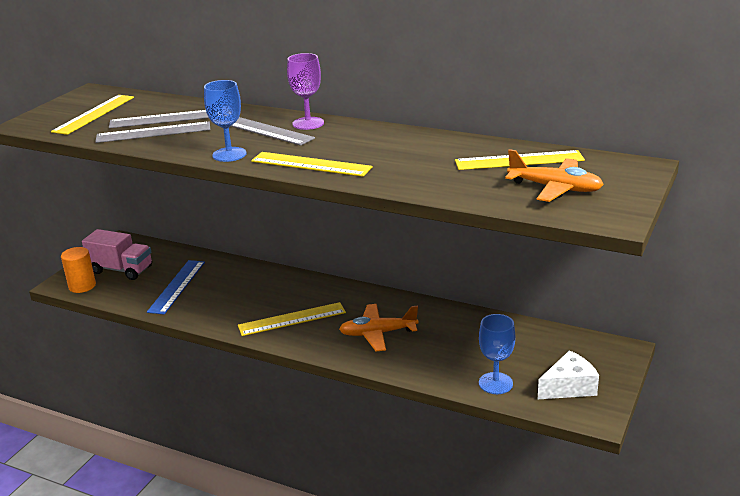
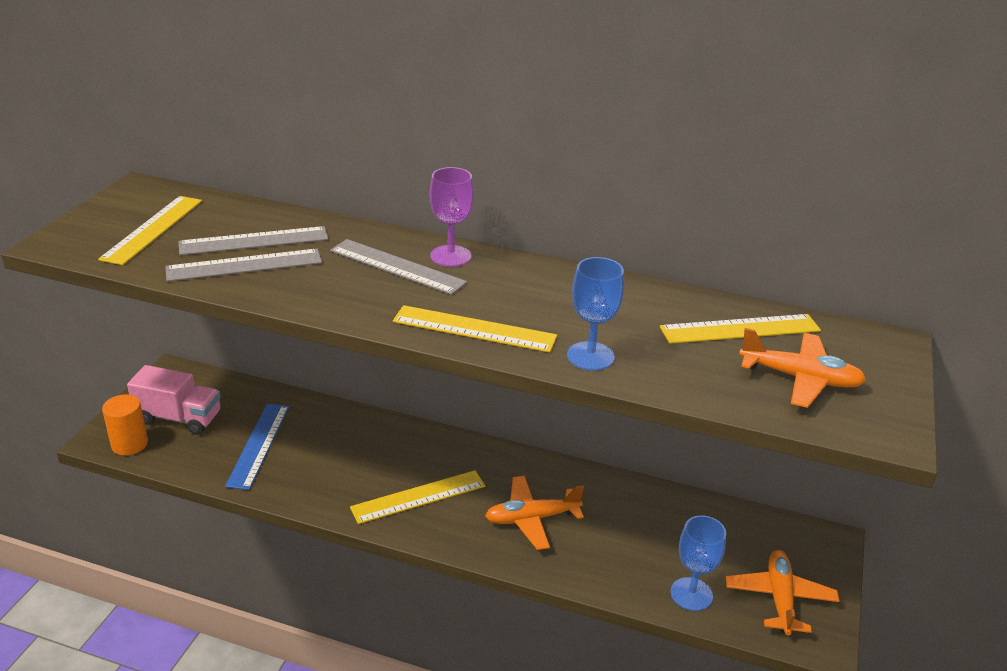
camera: 10 degrees left, 5 degrees up
(229, 154) = (359, 308): blue goblet -> blue goblet (590, 356)
(569, 387) = (779, 598): white cheese -> orange plane

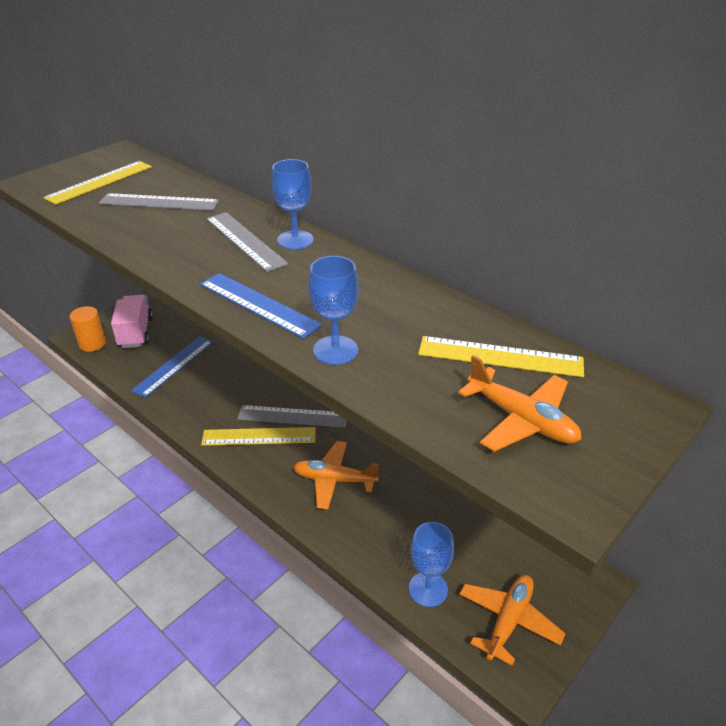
camera: 25 degrees right, 5 degrees up
(179, 418) = (135, 333): pink truck -> pink truck turned 135 degrees counterclockwise
(244, 265) = (135, 219): grey ruler -> grey ruler (293, 416)
(450, 256) = (295, 240): purple goblet -> blue goblet
(474, 329) = (258, 304): yellow ruler -> blue ruler

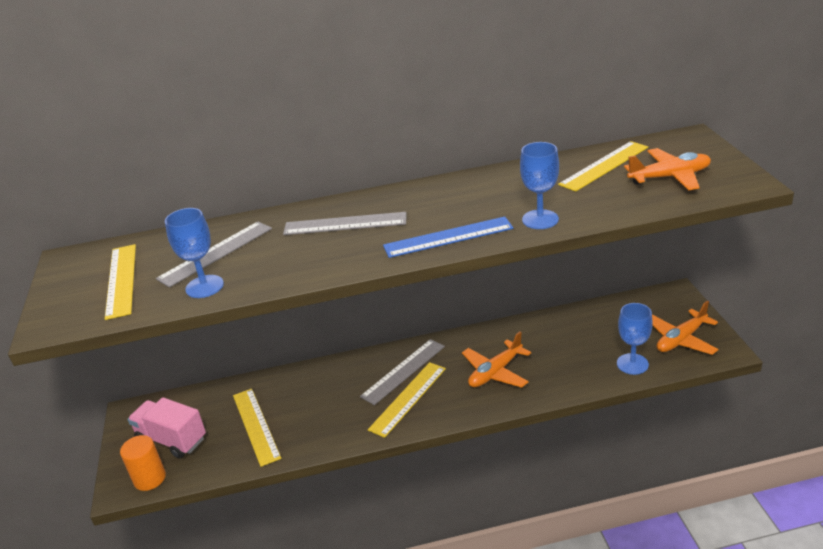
camera: 50 degrees left, 5 degrees down
(174, 366) = (256, 426): blue ruler -> yellow ruler
(295, 240) = (373, 202): blue goblet -> blue goblet (204, 286)
(508, 621) = (681, 339): orange plane -> orange plane turned 105 degrees counterclockwise

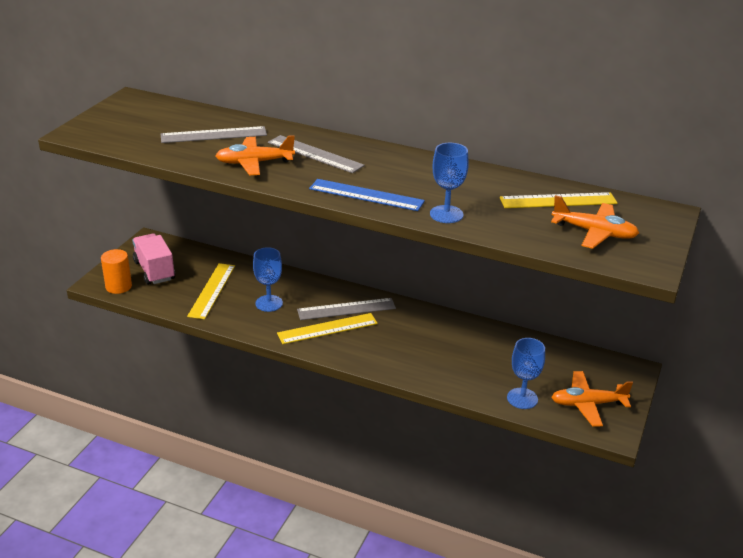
camera: 30 degrees right, 0 degrees up
(121, 280) = (142, 125): yellow ruler -> none
(204, 286) = (180, 152): blue goblet -> blue goblet (269, 303)
(495, 372) = (410, 346): orange plane -> orange plane (254, 163)

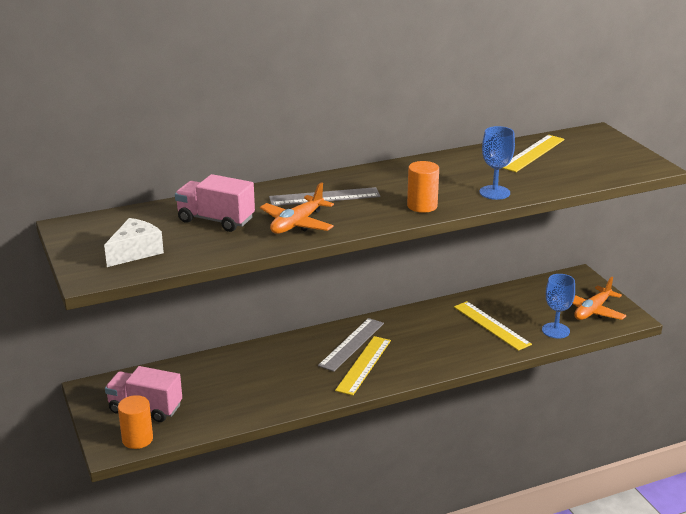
camera: 45 degrees left, 5 degrees down
(127, 131) = (135, 252): none -> white cheese
(212, 290) = (225, 393): yellow ruler -> yellow ruler (491, 325)
(214, 135) = (216, 220): grey ruler -> pink truck
(269, 303) = (288, 374): blue goblet -> none
(366, 195) = (422, 206): blue ruler -> orange cylinder
(594, 232) = (589, 162): orange plane -> none

